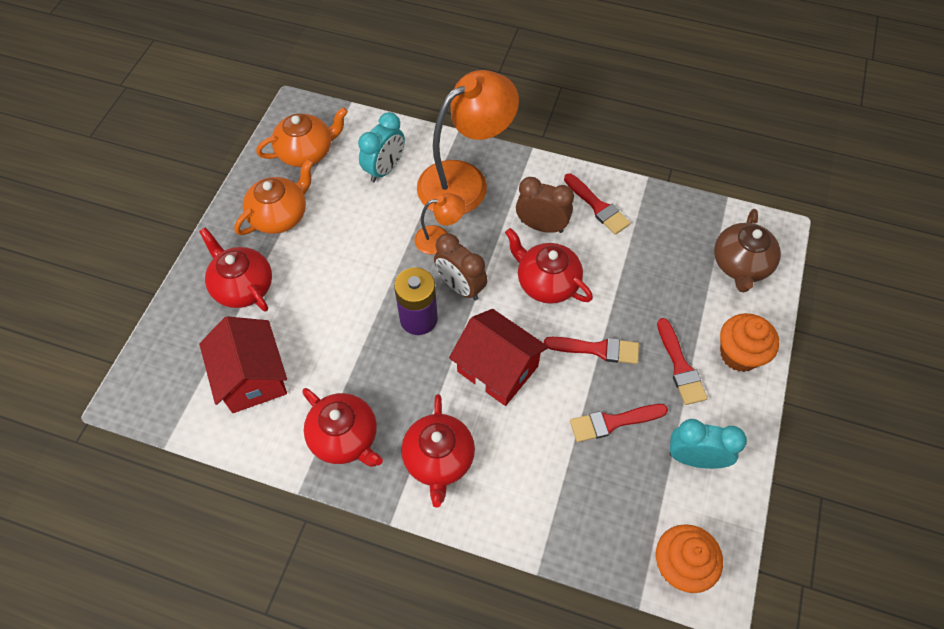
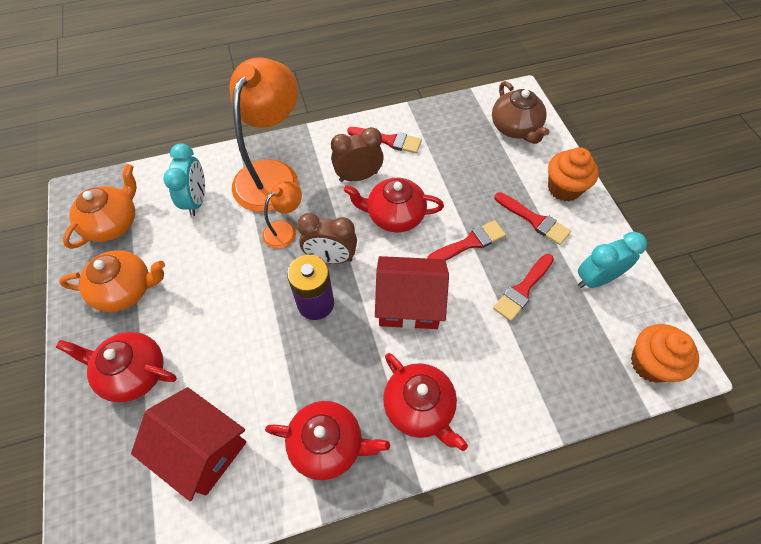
camera: 35 degrees left, 0 degrees up
(280, 215) = (126, 290): orange teapot -> orange teapot turned 75 degrees clockwise

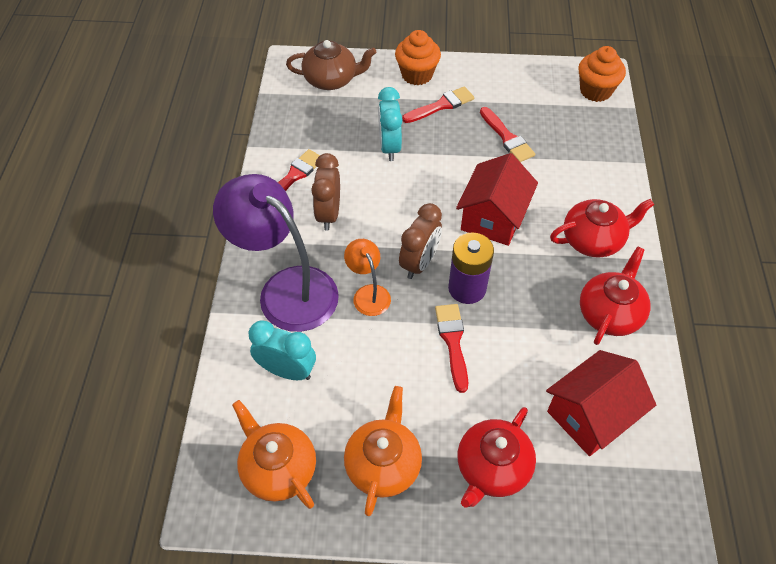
camera: 70 degrees left, 5 degrees down
(272, 174) = (286, 289): orange lamp -> purple lamp
(394, 216) = (391, 200): red teapot -> none
(469, 243) = (446, 156): red brush -> red brush (452, 342)
(596, 279) = (514, 91): turquoise clock -> turquoise clock (389, 147)

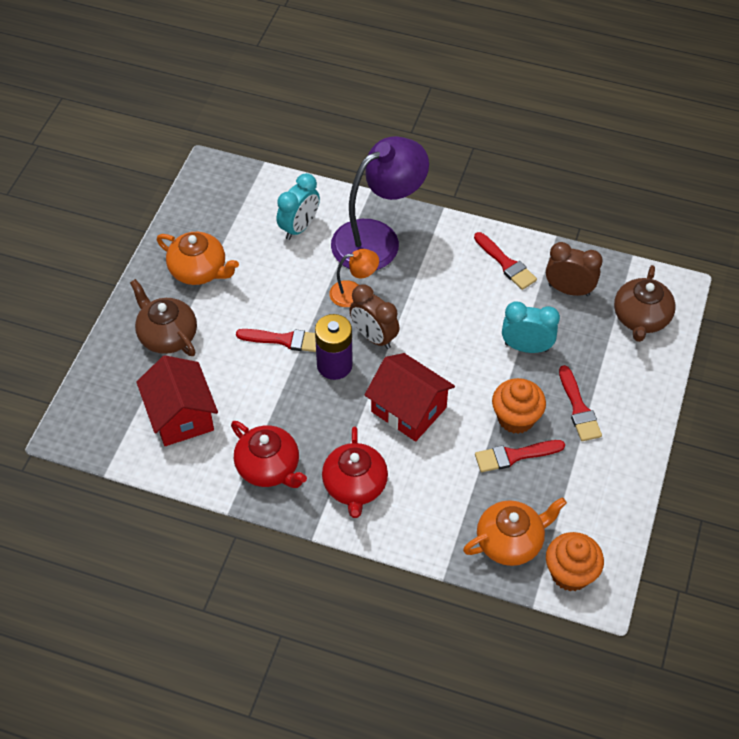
camera: 105 degrees right, 0 degrees up
(278, 468) = (222, 210): orange teapot -> orange teapot (510, 541)
(328, 214) = (451, 282): brown clock -> brown clock (569, 290)
(417, 75) = (634, 398): orange cupcake -> orange cupcake (516, 418)
(492, 468) = (167, 335): red teapot -> brown teapot

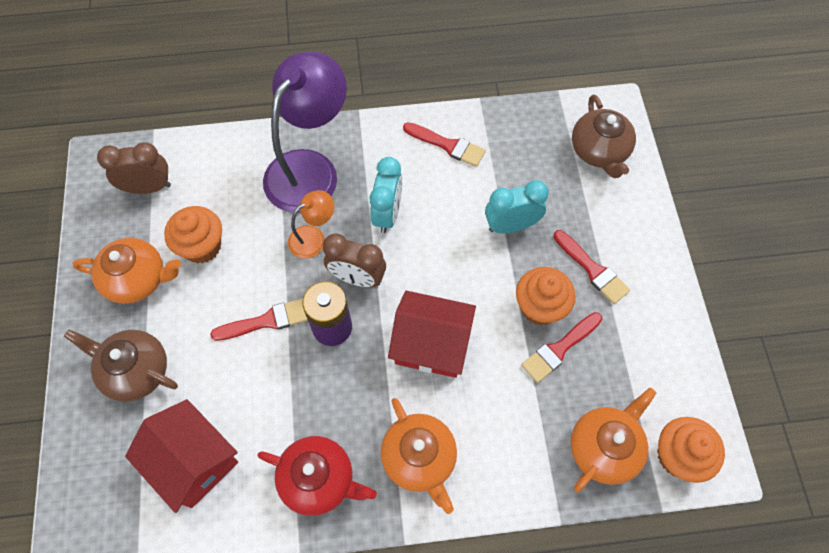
camera: 25 degrees left, 10 degrees up
(260, 265) = (202, 246): none -> orange cupcake
(299, 227) = (223, 187): turquoise clock -> turquoise clock (387, 214)
(355, 486) = (419, 458): red teapot -> orange teapot
(569, 290) = (519, 149): brown clock -> brown clock (148, 187)

